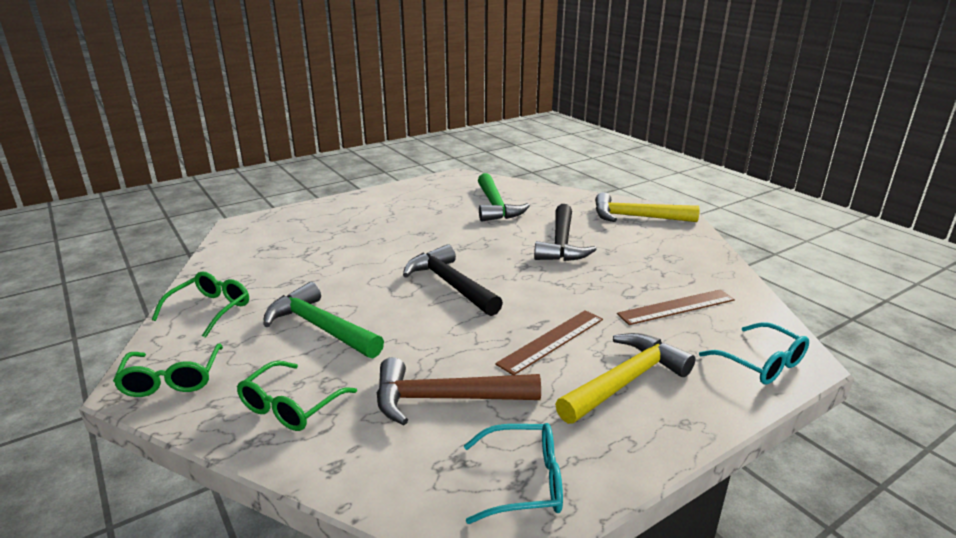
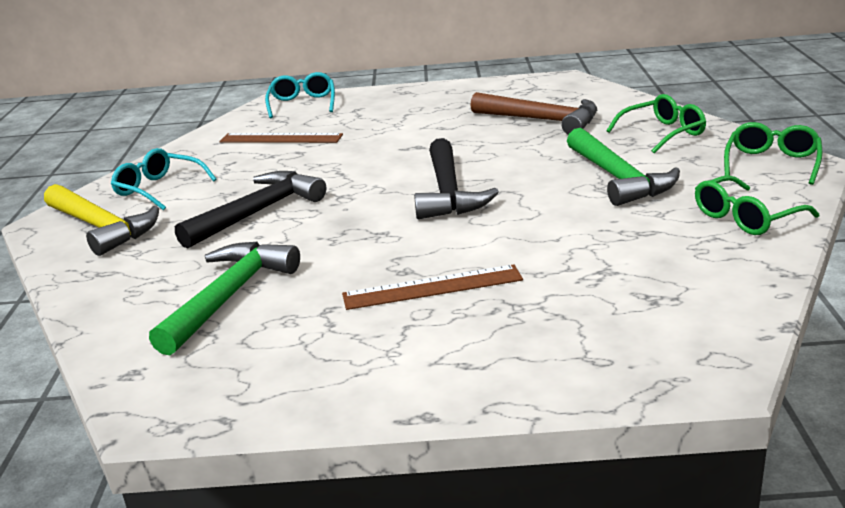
camera: 145 degrees left, 0 degrees up
(524, 482) = (529, 88): turquoise glasses -> turquoise glasses (158, 189)
(552, 341) = (419, 135): brown ruler -> brown ruler (432, 287)
(625, 381) = (406, 110): yellow hammer -> none

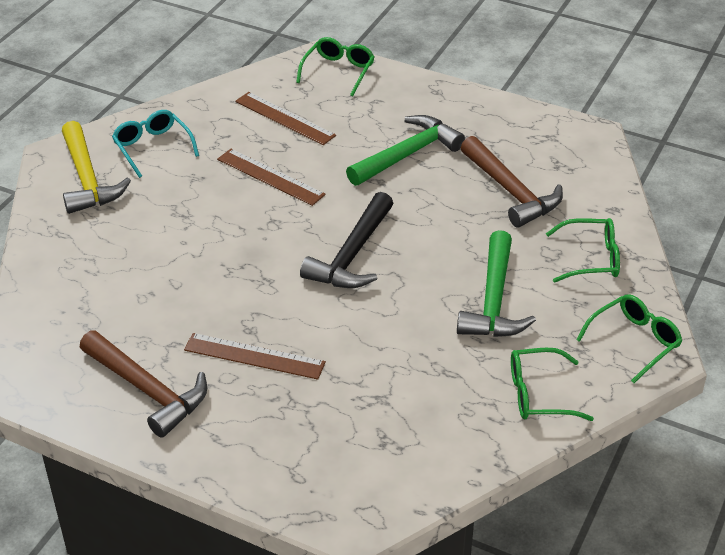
camera: 25 degrees right, 15 degrees up
(229, 297) = (122, 300): green hammer -> green hammer (407, 154)
(258, 212) = (201, 213): black hammer -> none
(302, 104) = (338, 71): turquoise glasses -> green glasses
(306, 172) = (270, 177): none -> brown ruler
(336, 356) = (147, 390): none -> brown hammer

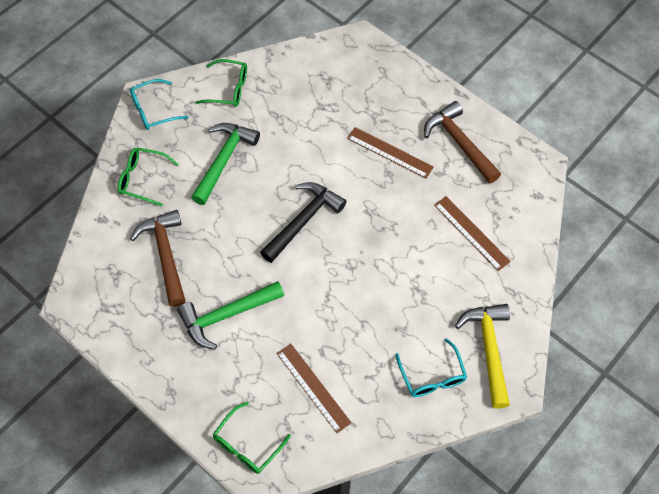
camera: 165 degrees left, 20 degrees up
(270, 177) = (342, 316): brown ruler -> brown ruler (471, 233)
(634, 341) = (153, 110): green glasses -> turquoise glasses

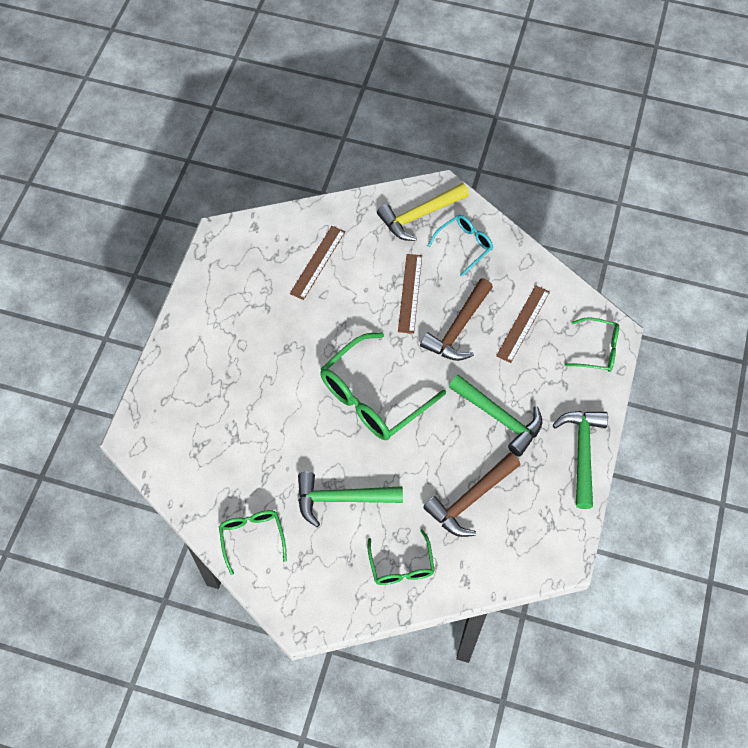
camera: 115 degrees left, 0 degrees up
(152, 370) = (582, 453): none -> green hammer
(153, 110) = (314, 601): turquoise glasses -> none
(303, 221) = (373, 397): black hammer -> green glasses
(389, 152) = (263, 356): brown ruler -> brown ruler (410, 293)
(460, 143) = (225, 303): brown hammer -> brown hammer (458, 328)

